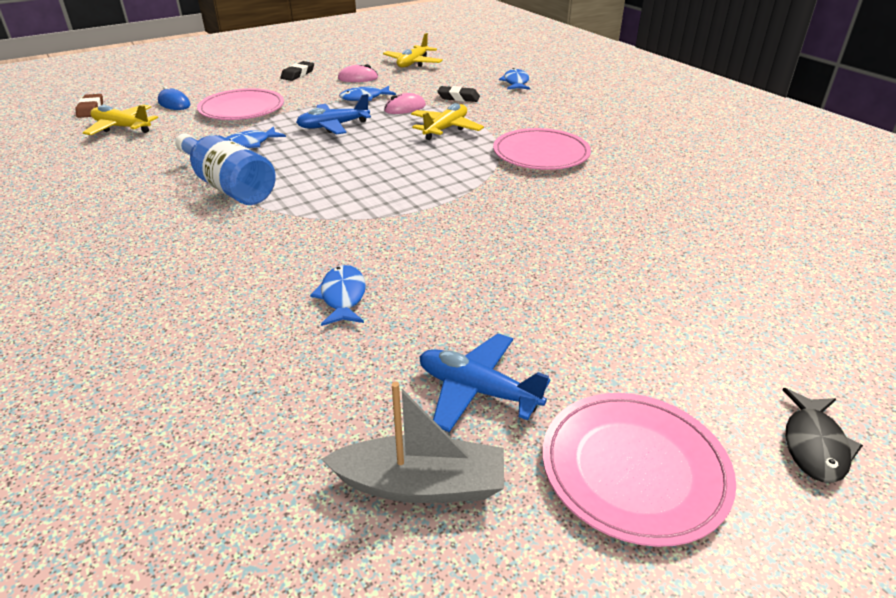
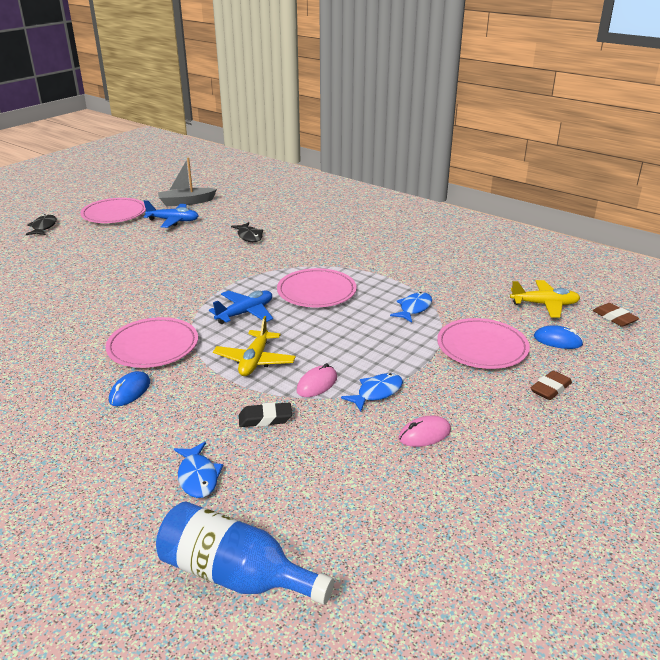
camera: 160 degrees right, 5 degrees down
(228, 186) = (379, 274): blue bottle -> blue bottle (235, 575)
(240, 83) = (550, 389): none -> brown eraser
(298, 74) = (511, 425): black eraser -> none
(329, 178) = (316, 291): none -> pink plate
(333, 126) = (366, 342): blue plane -> blue plane (245, 313)
(343, 297) = (249, 236): blue fish -> black fish
(413, 63) = (382, 501): yellow plane -> none
(563, 125) = (130, 391): none -> blue mouse

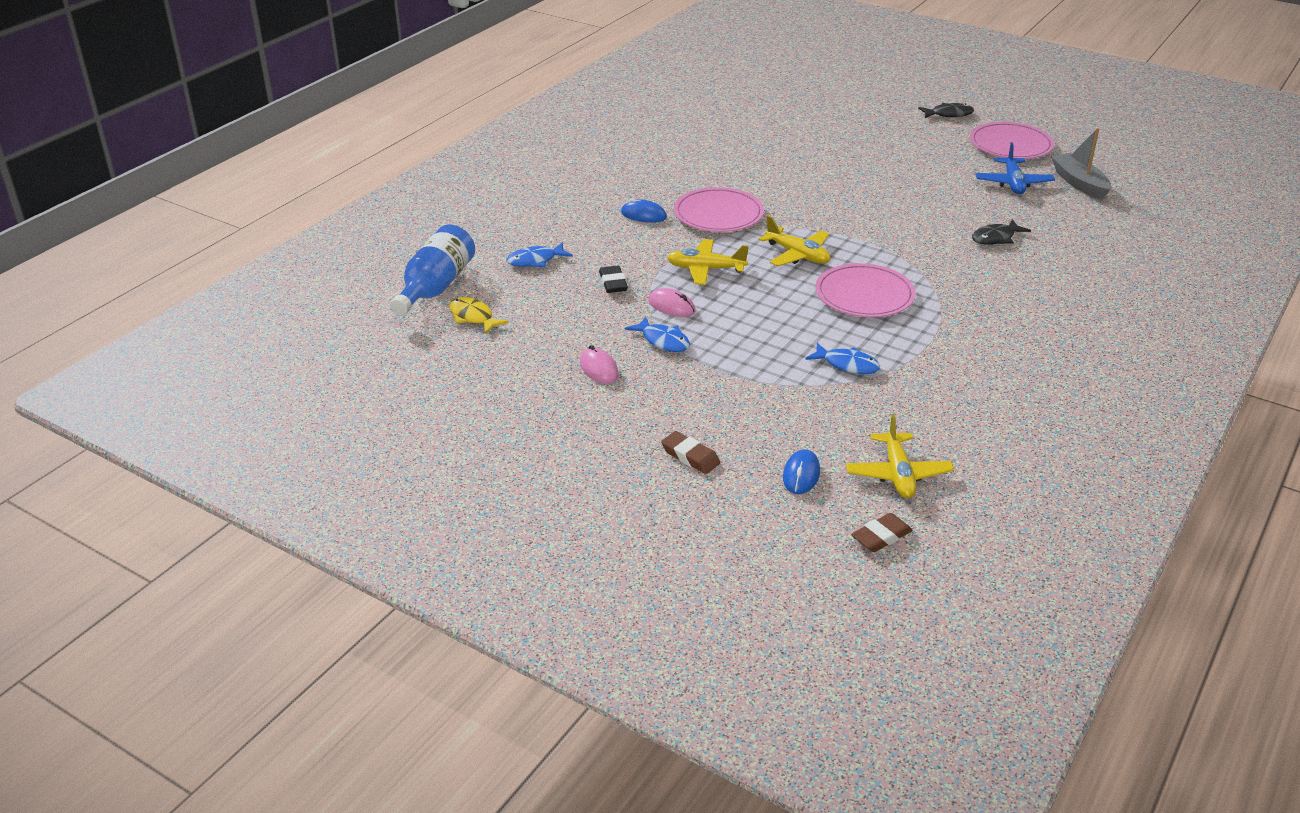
camera: 85 degrees right, 5 degrees up
(245, 313) = (798, 255): blue plane -> yellow plane
(316, 533) = (473, 317): none -> yellow fish
(482, 347) = (769, 413): pink plate -> none

